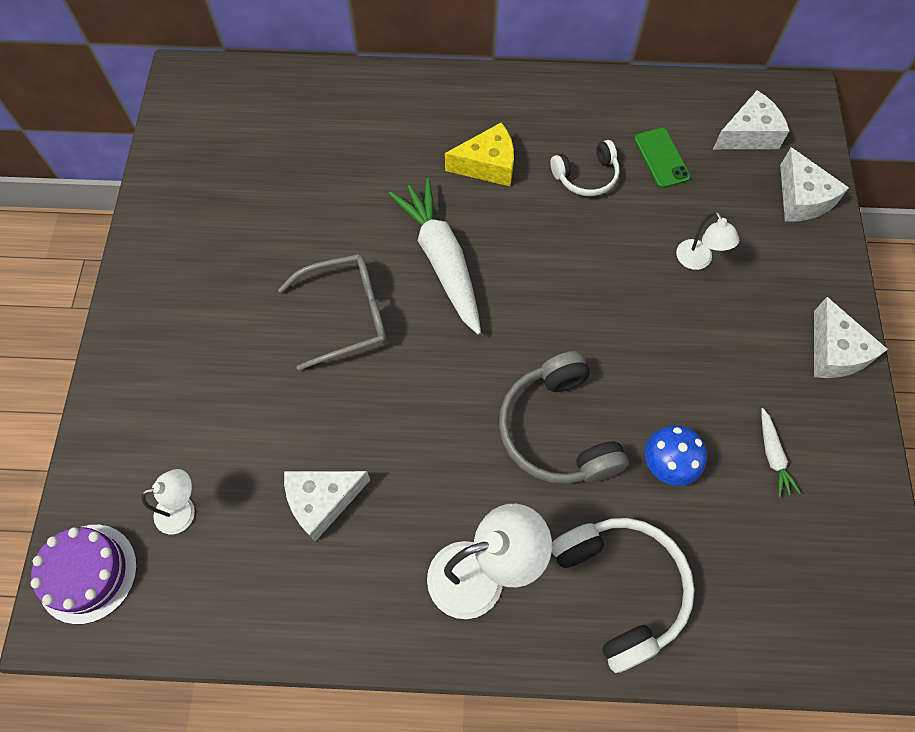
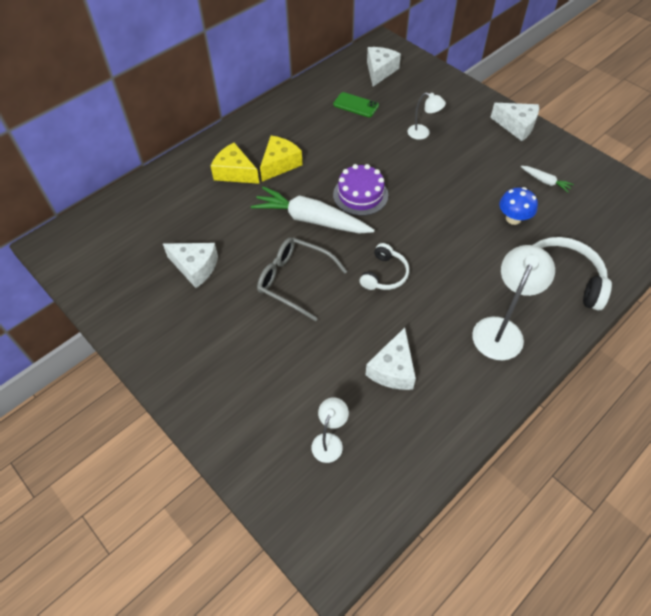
camera: 45 degrees left, 10 degrees down
(87, 573) = (317, 522): purple cake -> purple cake (360, 195)
(345, 315) = (295, 281): grey glasses -> grey glasses turned 90 degrees counterclockwise
(431, 137) = (235, 172): none -> yellow cheese
(557, 430) = (455, 244): grey headphones -> none
(586, 176) = (332, 135): white headphones -> white headphones (384, 274)
(801, 198) = (432, 80): white cheese -> white cheese (195, 267)

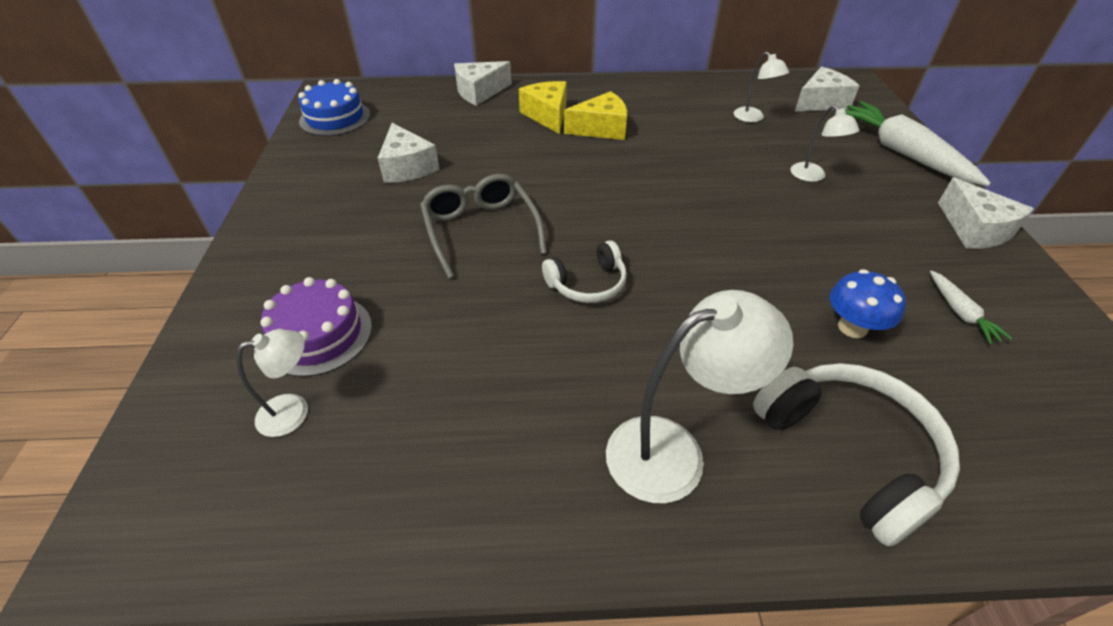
camera: 40 degrees right, 10 degrees down
(89, 261) = (335, 118): none -> blue cake
(311, 219) = (571, 188): white carrot -> white carrot (902, 152)
(356, 105) = (753, 118): green phone -> white lamp
(360, 195) = (657, 194): purple cake -> purple cake (318, 335)
(393, 369) = (466, 389): white cheese -> white cheese (479, 92)

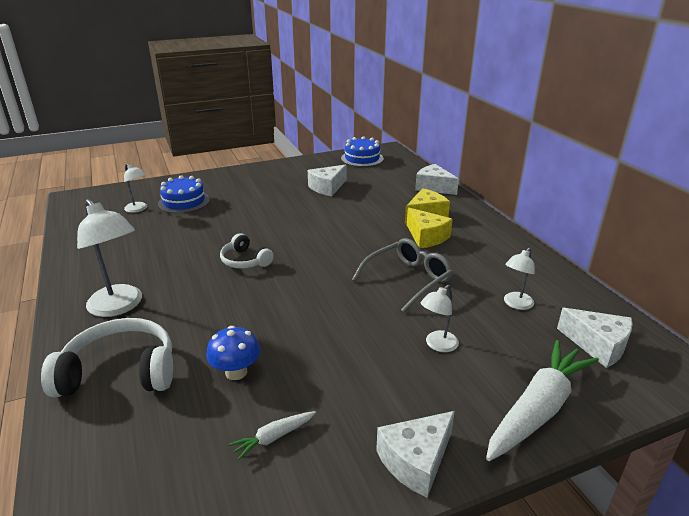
camera: 70 degrees right, 15 degrees down
(318, 335) = (184, 202): purple cake -> blue cake
(481, 230) = (279, 220): grey glasses -> grey glasses (407, 280)
(850, 452) = (120, 372): white headphones -> white headphones turned 135 degrees counterclockwise

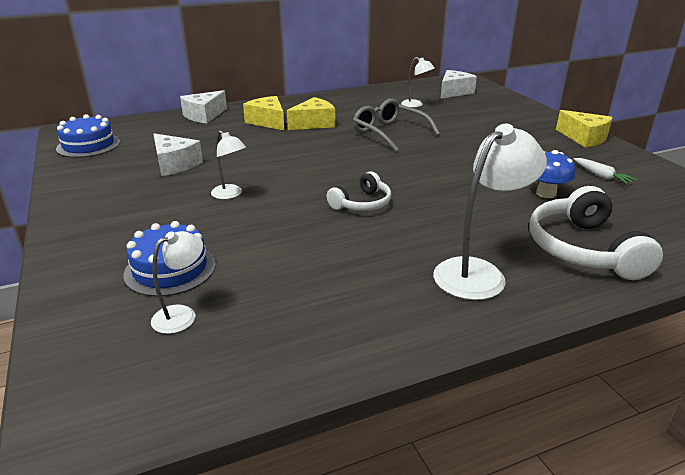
camera: 90 degrees left, 0 degrees up
(416, 461) = (584, 138): white cheese -> yellow cheese
(437, 345) = (473, 128): white lamp -> white lamp (230, 194)
(538, 408) = (519, 109): white carrot -> none

